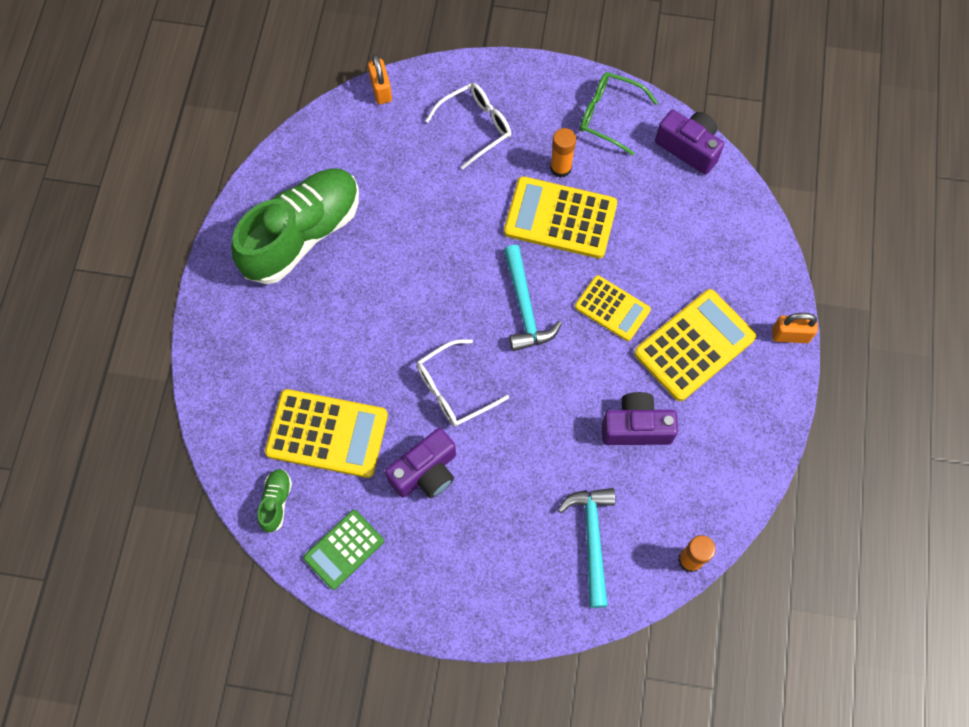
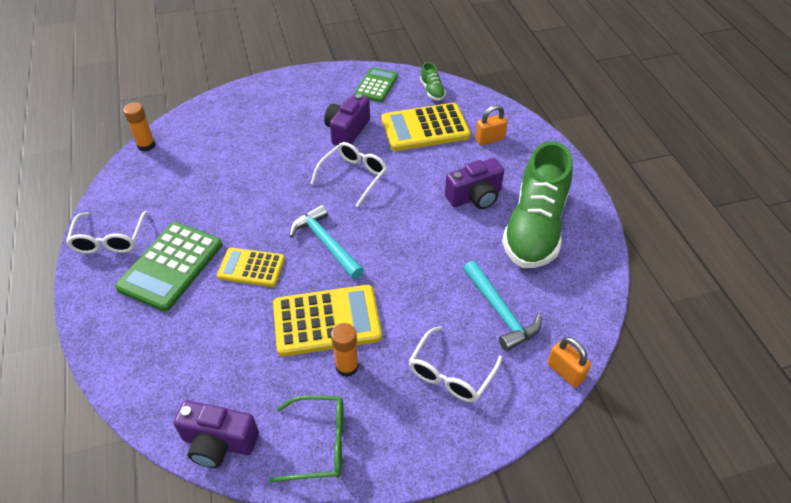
camera: 155 degrees right, 20 degrees down
(592, 540) = (218, 134): turquoise hammer -> turquoise hammer (500, 312)
(636, 427) = (205, 199): purple camera -> purple camera (475, 197)
(694, 345) = (171, 266): yellow calculator -> green calculator
(755, 411) = (109, 239): none -> white glasses
(790, 335) = (83, 303): orange padlock -> orange padlock (489, 139)

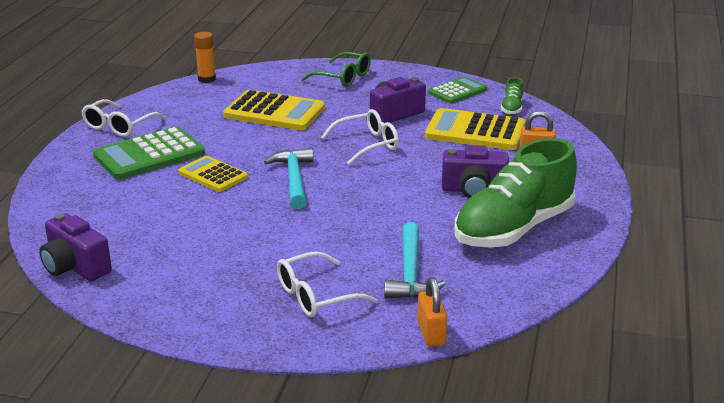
camera: 30 degrees right, 20 degrees down
(319, 443) = (152, 296): green glasses -> green glasses (343, 77)
(327, 321) = (241, 226): yellow calculator -> yellow calculator (274, 112)
(347, 366) = (227, 259): orange glue stick -> none

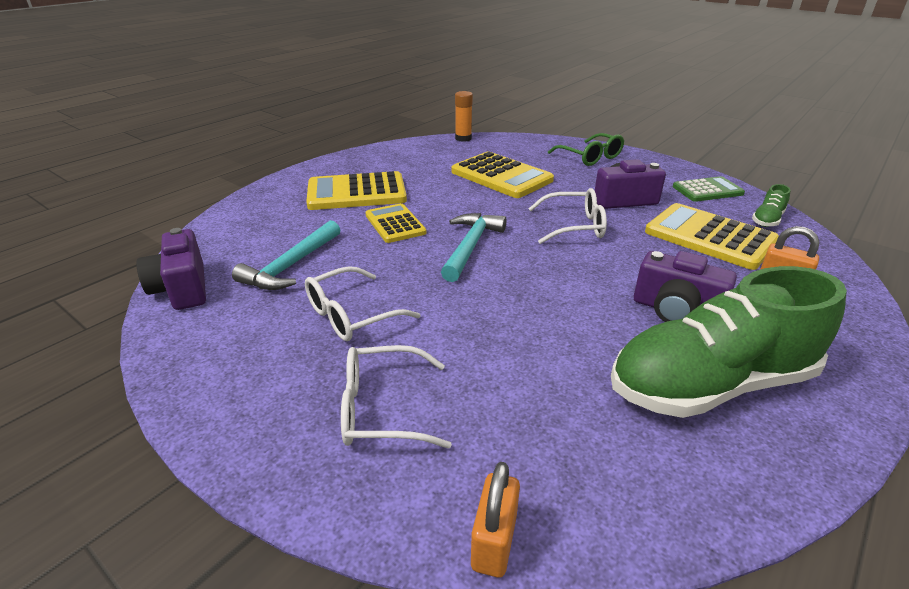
camera: 25 degrees right, 5 degrees up
(119, 126) = (356, 163): white glasses -> white glasses (352, 315)
(149, 155) = (356, 192): green calculator -> yellow calculator
(410, 273) = (526, 412): turquoise hammer -> turquoise hammer (291, 265)

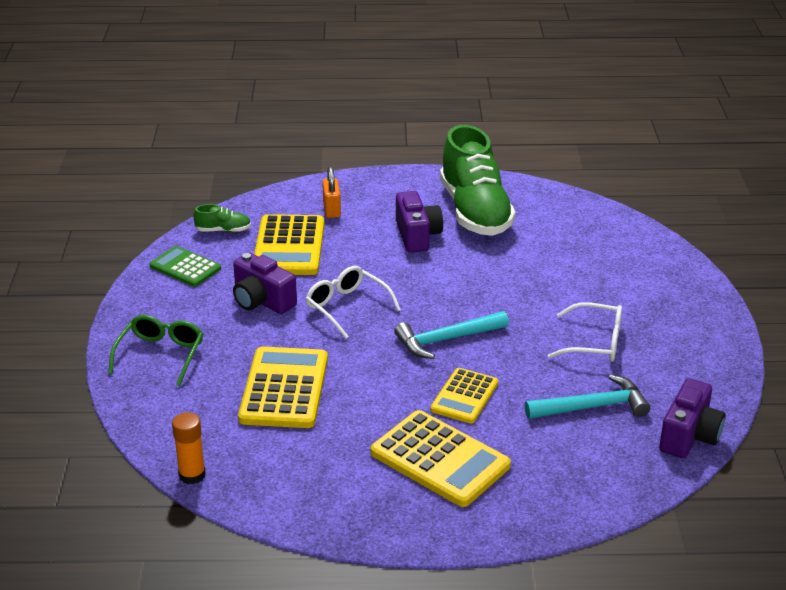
camera: 130 degrees left, 0 degrees up
(383, 408) = (635, 289): white glasses -> none
(494, 542) = (646, 232): orange padlock -> none
(710, 384) = (475, 211): green shoe -> green shoe turned 45 degrees clockwise

